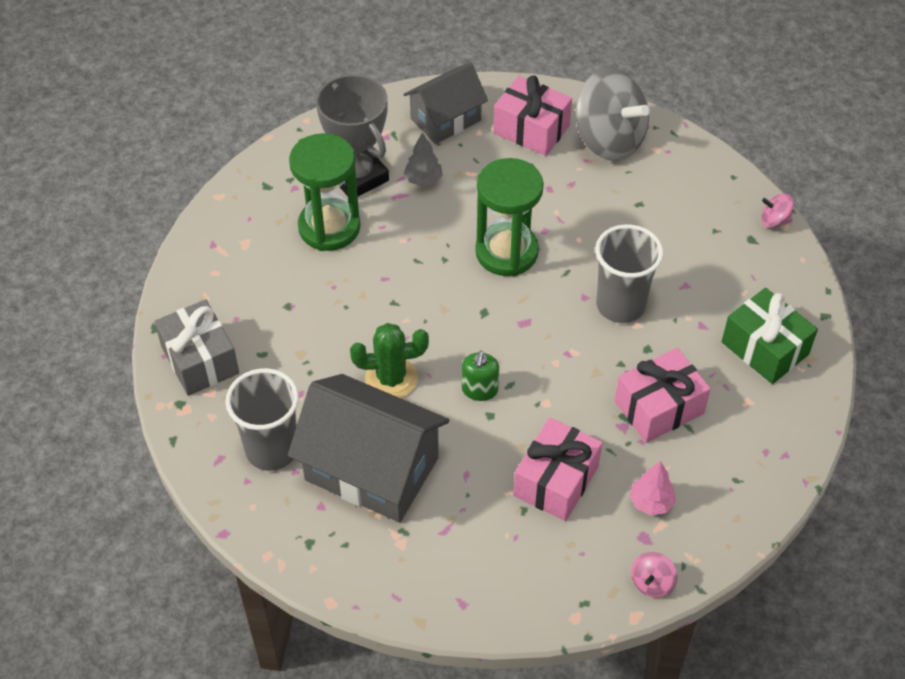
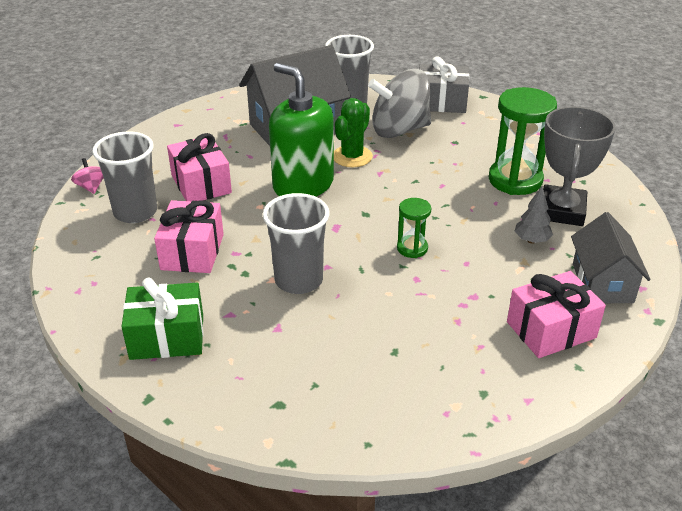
camera: 125 degrees right, 15 degrees down
(357, 176) = (562, 211): grey trophy -> grey trophy turned 75 degrees counterclockwise
(479, 389) = (303, 185): green soap dispenser -> green soap dispenser, size x2.27
(506, 252) = (412, 248): green hourglass -> green hourglass, size x0.52
(609, 140) = (496, 376): grey spinning top -> grey spinning top (399, 130)
(651, 502) = (135, 212): pink tree -> grey cup
(774, 220) = (282, 437): pink spinning top -> none

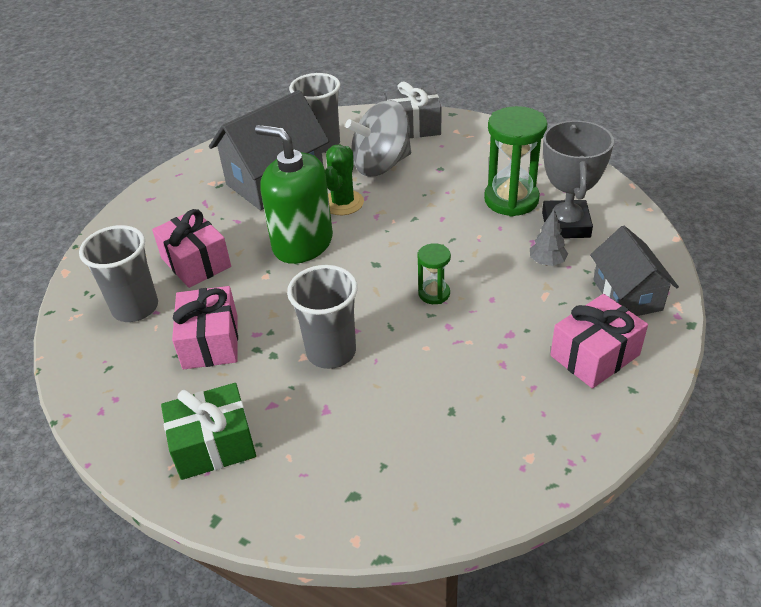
camera: 10 degrees left, 5 degrees up
(91, 187) = (78, 288): pink spinning top -> none

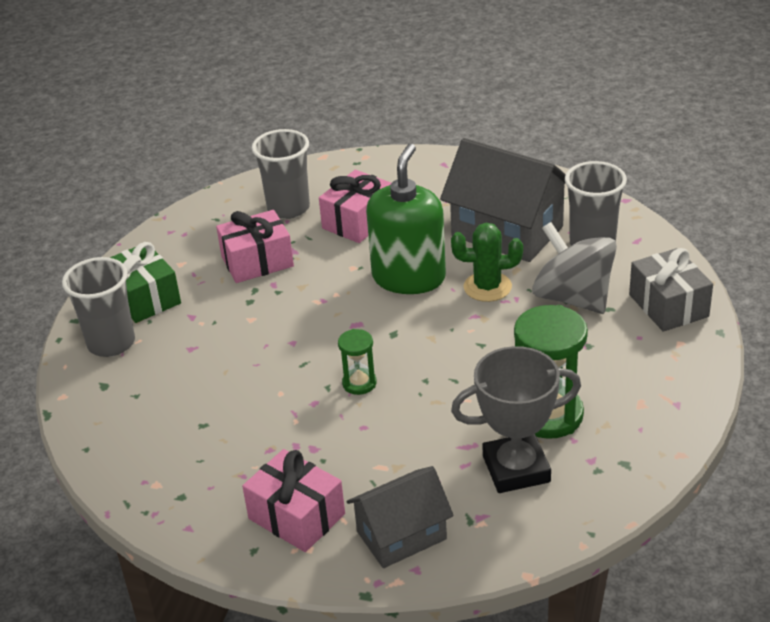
camera: 75 degrees right, 5 degrees down
(331, 352) = (260, 334): grey cup -> grey cup (111, 343)
(547, 262) = (438, 461): grey tree -> none

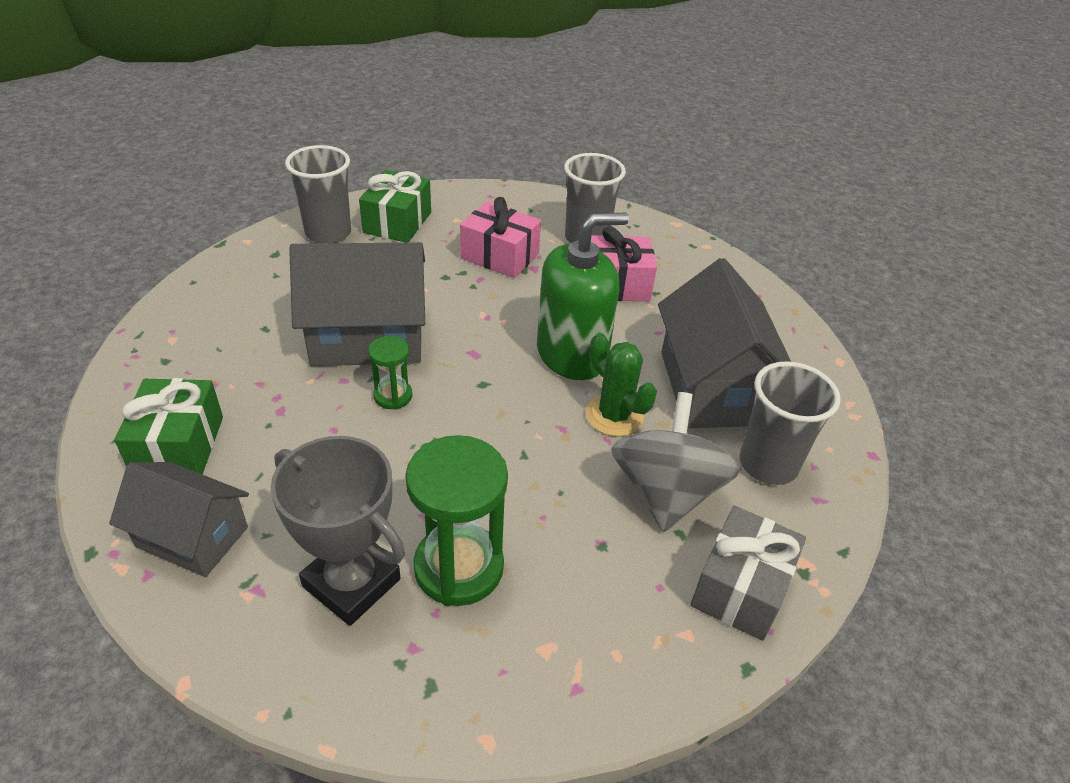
camera: 45 degrees right, 5 degrees up
(278, 371) = (367, 337): none -> grey house
(296, 516) = (178, 446): pink gift -> green gift

